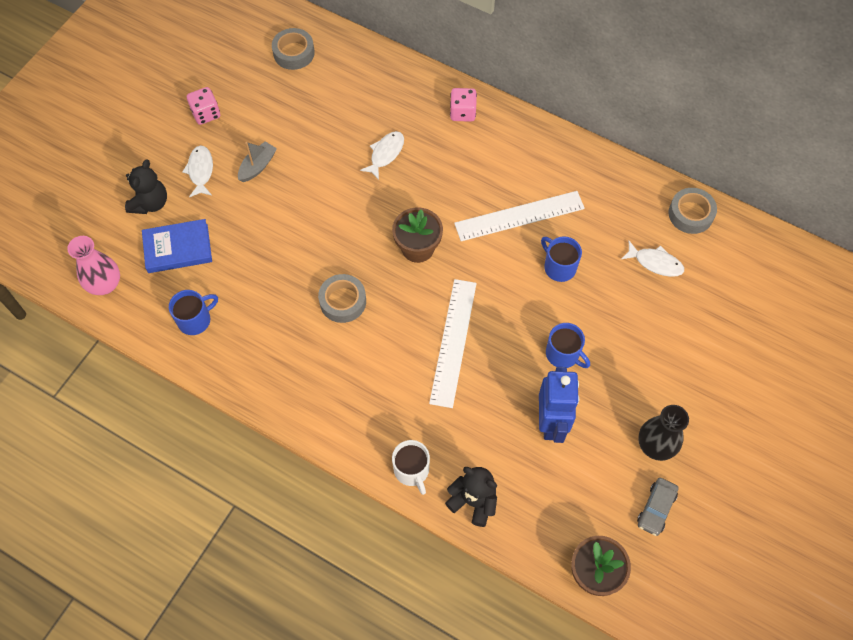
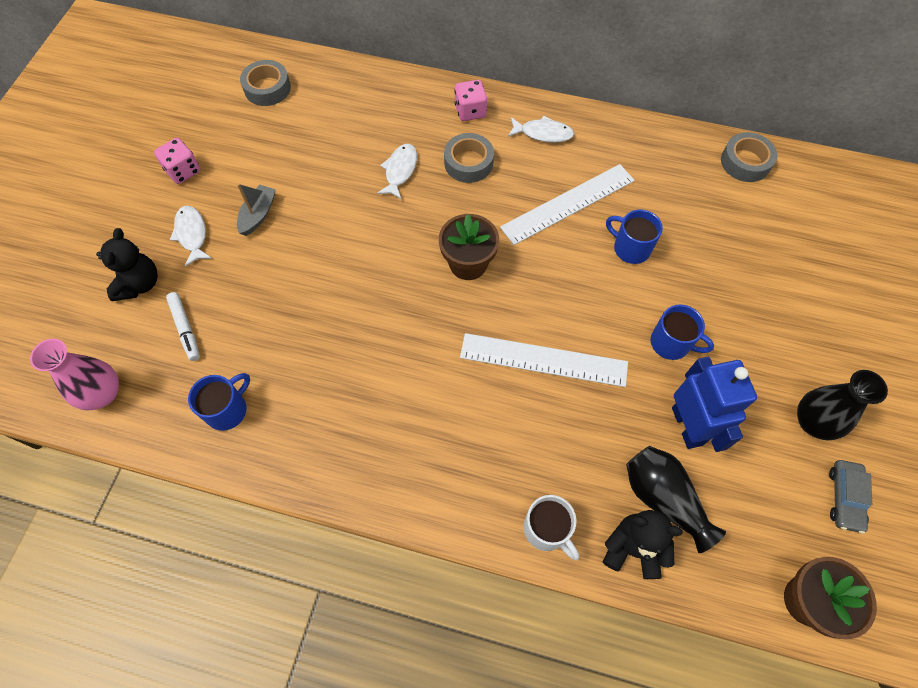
camera: 15 degrees left, 0 degrees up
(178, 248) = (185, 329): blue book -> white marker
(343, 301) = (401, 344): grey tape -> grey tape (468, 163)
(453, 342) = (543, 360): white ruler -> white ruler turned 75 degrees counterclockwise
(510, 471) = (663, 498): none -> black vase
(655, 263) = (730, 220): white fish -> white fish (543, 133)

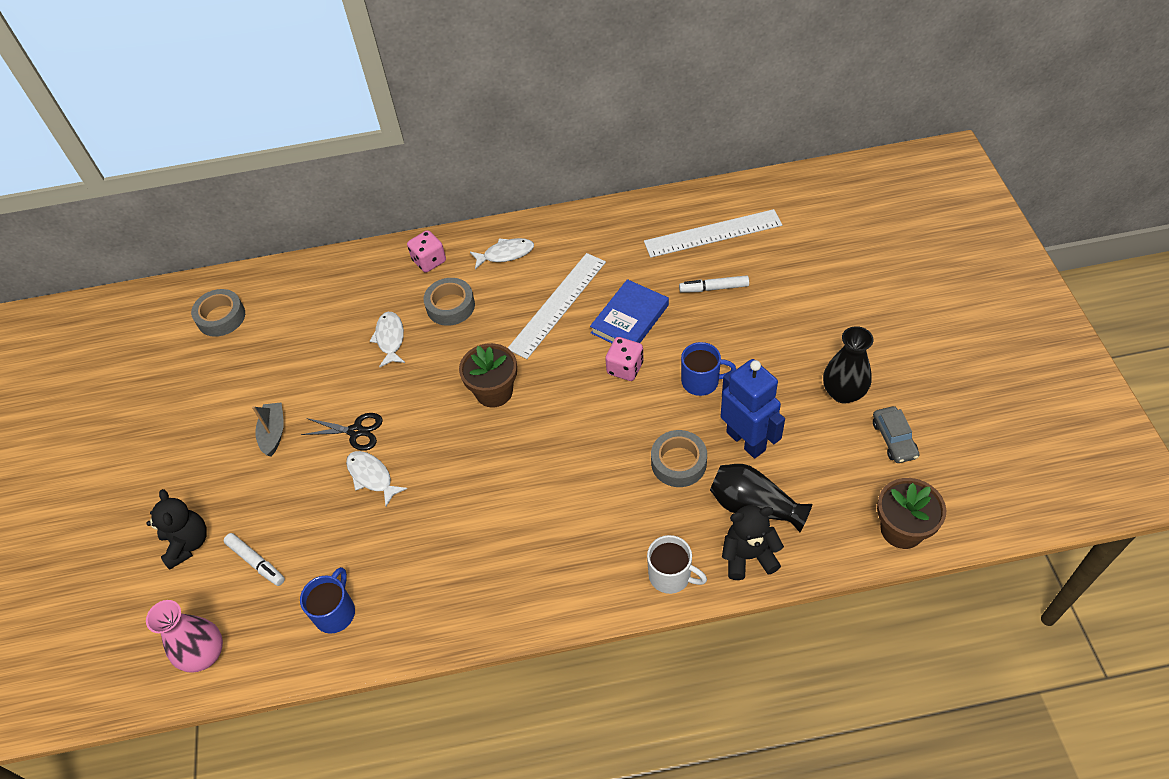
camera: 20 degrees left, 10 degrees down
(183, 171) = (176, 425): pink dice -> pink dice (625, 368)
(192, 234) = (216, 477): white fish -> white fish (372, 476)
(328, 245) = (356, 431): none -> black scissors
(543, 360) = (600, 442): white ruler -> white ruler (713, 233)
(630, 248) = (630, 319): blue mug -> blue book
(729, 252) = (713, 288): none -> white marker
(745, 162) = (692, 208): grey tape -> grey tape (678, 463)

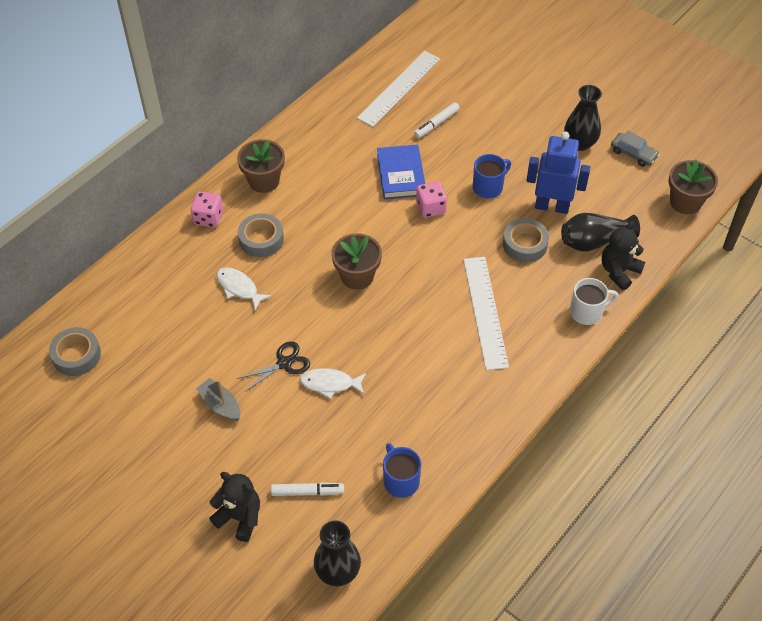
camera: 45 degrees left, 0 degrees up
(205, 654) = (338, 571): pink vase -> black vase
(505, 254) = (264, 181): white fish -> brown flower pot
(557, 304) = (340, 194): white ruler -> white ruler (485, 312)

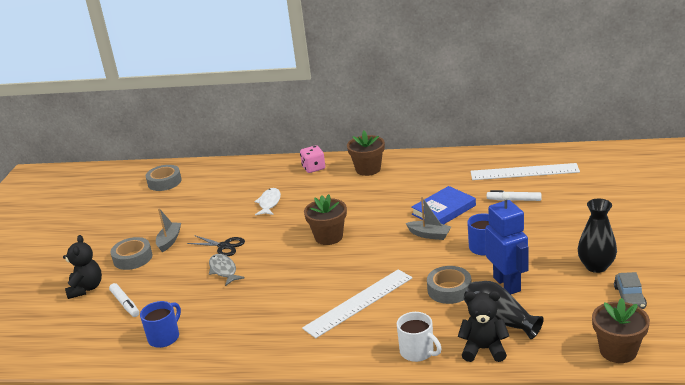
camera: 60 degrees right, 25 degrees down
(261, 239) = (318, 191): grey tape -> grey tape (133, 258)
(330, 383) = (224, 270): white fish -> grey fish
(338, 571) = (67, 346): black vase -> none
(431, 208) = (429, 235): pink dice -> grey boat

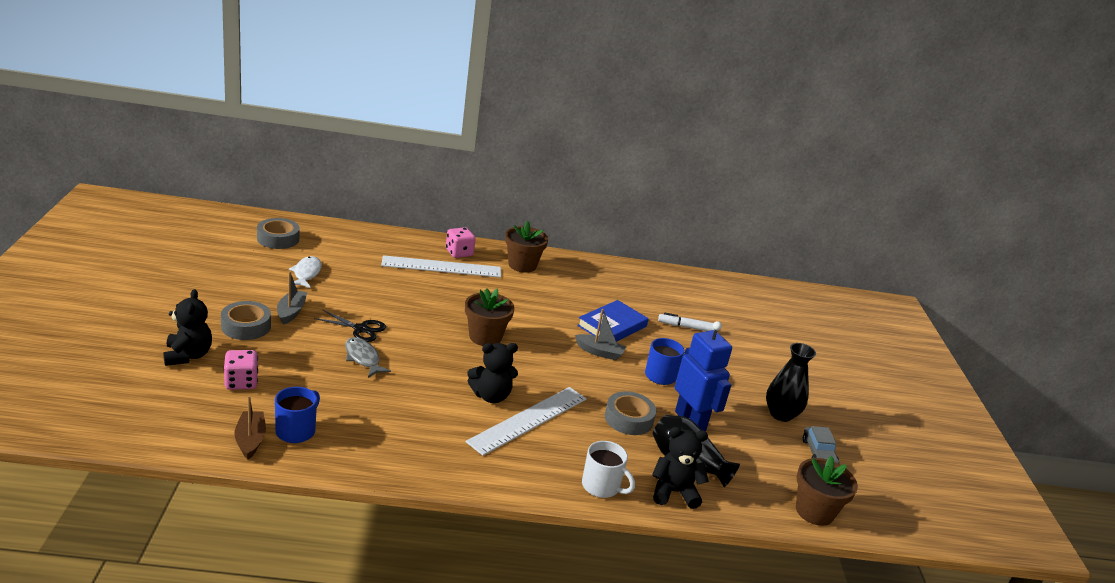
camera: 15 degrees left, 0 degrees up
(125, 304) = (241, 382): white marker -> pink dice
(128, 349) = (250, 440): none -> brown boat
(269, 203) = (410, 285): white fish -> white fish (306, 273)
(328, 287) = (491, 396): none -> black teddy bear
(524, 172) = (694, 297): white ruler -> white ruler (442, 267)

